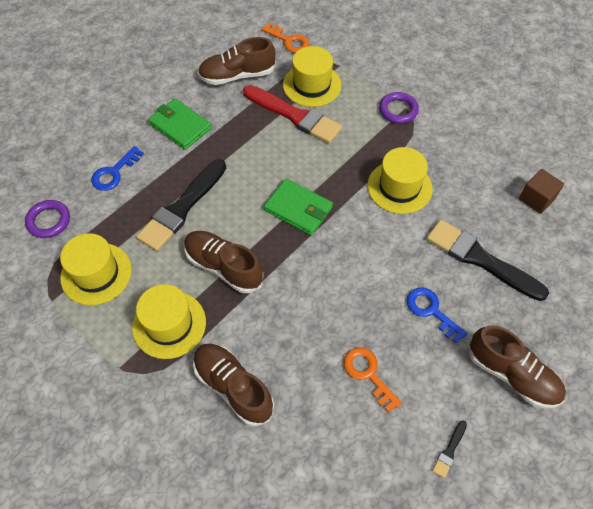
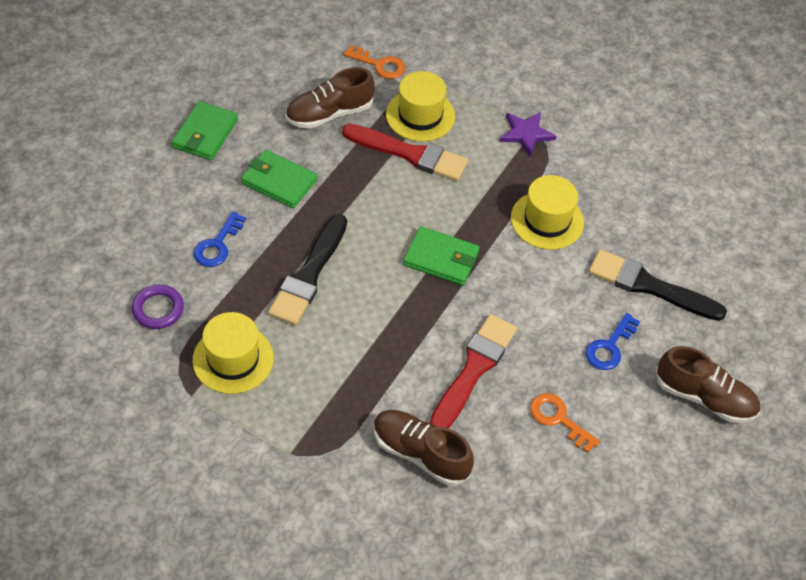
camera: 15 degrees left, 5 degrees down
(133, 80) = (205, 133): none -> green wallet
(169, 324) = (332, 401): yellow hat -> none
(223, 267) = (375, 332): brown shoe -> none
(301, 314) = (473, 370): none -> red brush
(398, 110) = (526, 134): purple ring -> purple star
(431, 311) = (609, 347): blue key -> blue key turned 90 degrees counterclockwise
(449, 451) = (656, 479): black brush -> none
(536, 199) = (696, 214): brown cube -> none

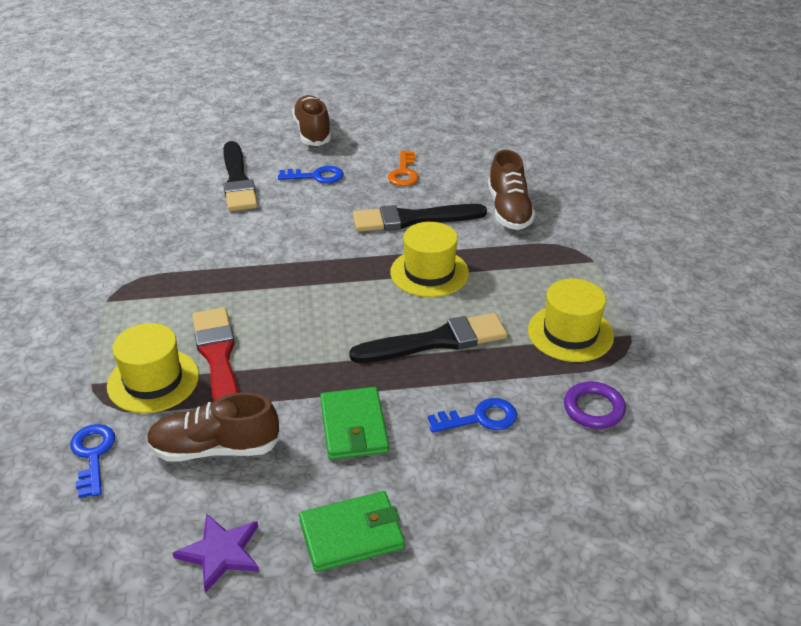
camera: 125 degrees left, 15 degrees down
(329, 114) = (215, 448): brown shoe -> brown shoe turned 150 degrees clockwise
(379, 65) = (93, 455): orange key -> blue key
(441, 258) = (327, 280): green wallet -> none
(473, 370) = (412, 219): red brush -> black brush
(526, 134) = (116, 303): purple star -> purple star (220, 553)
(547, 220) = (219, 248): yellow hat -> yellow hat (429, 272)

